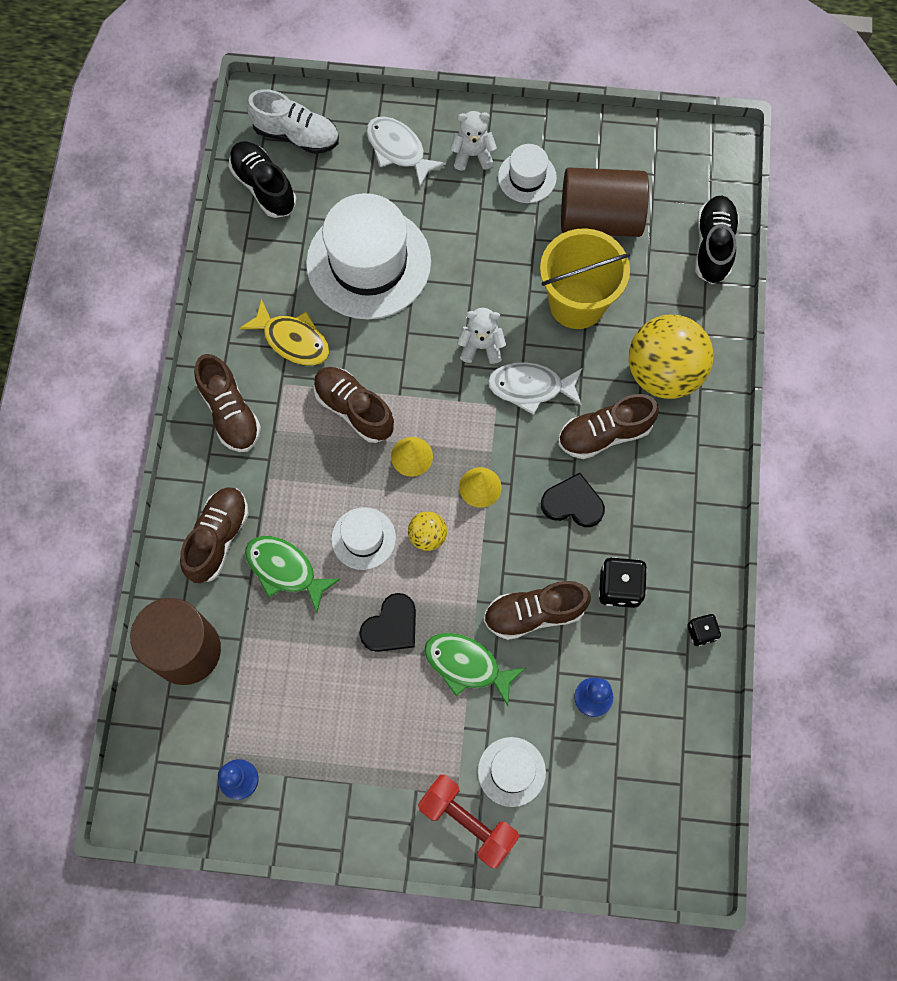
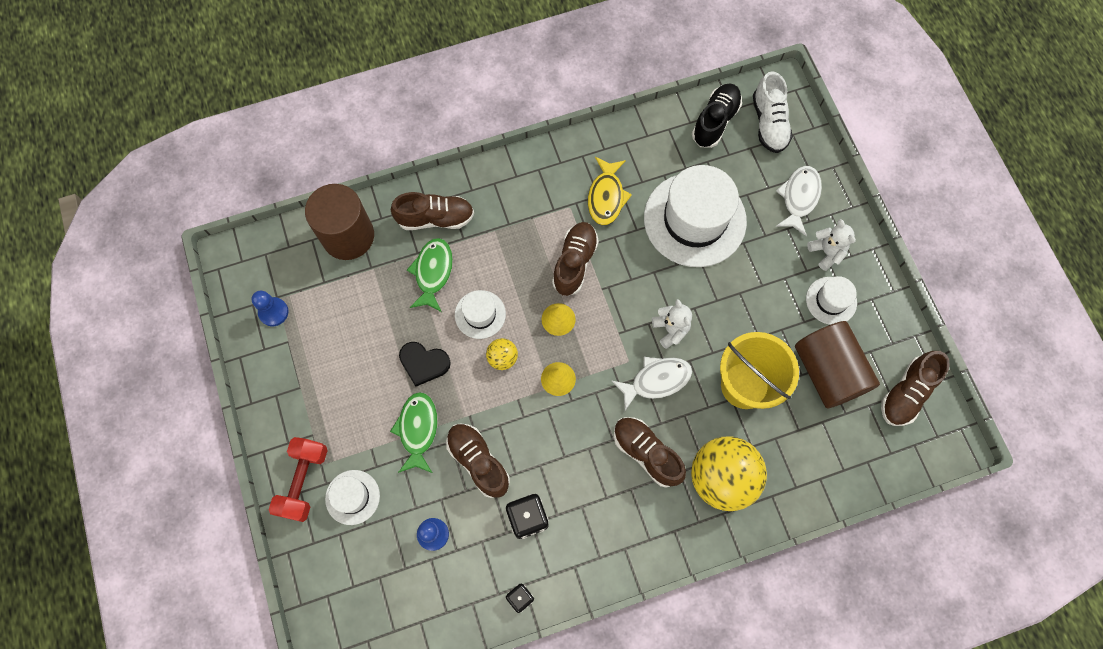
camera: 65 degrees right, 0 degrees up
(230, 412) = (530, 182): brown shoe -> brown shoe (906, 393)
(530, 387) = (656, 380): white fish -> white fish turned 90 degrees clockwise
(573, 503) = (578, 453): black heart -> none
(713, 246) = (854, 472): black shoe -> none

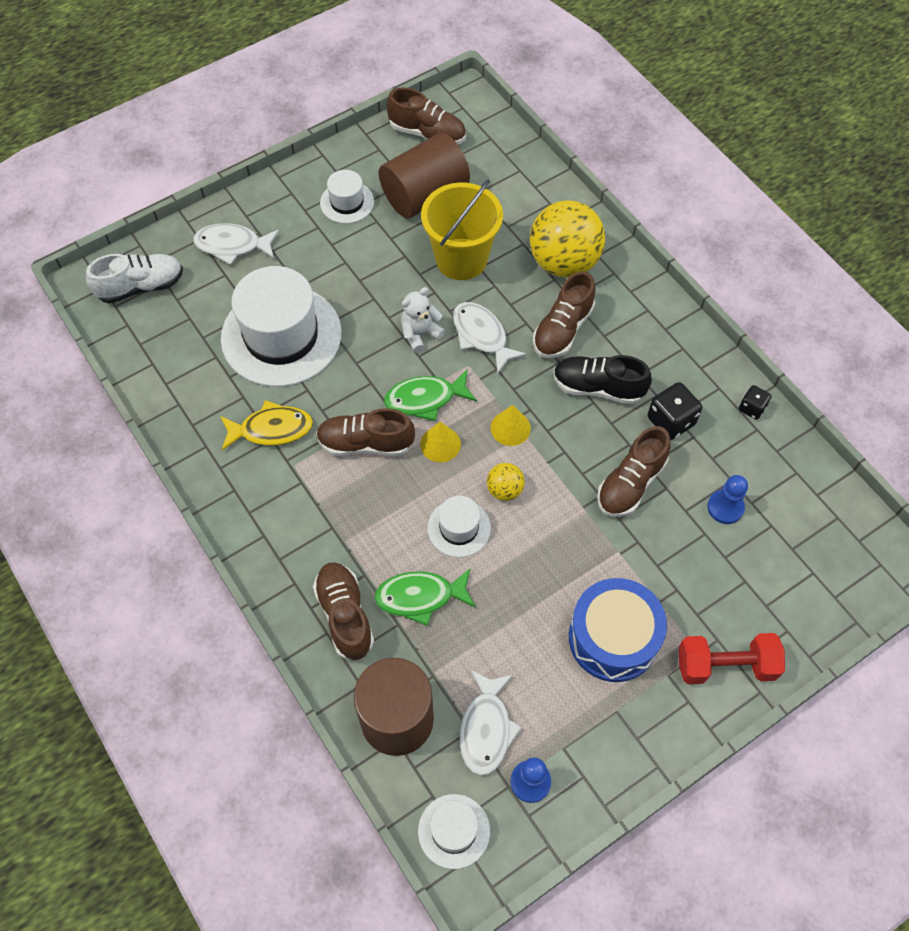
camera: 105 degrees left, 10 degrees down
(320, 293) = (486, 728): none -> white fish
(352, 497) = (720, 604): white hat -> white hat (454, 831)
(354, 403) = (613, 638): none -> blue drum
(418, 430) = (619, 556): green fish -> green fish (425, 399)
(424, 363) = (538, 573): black heart -> none
(715, 121) = (147, 339): black shoe -> black shoe (598, 387)
(826, 252) = (292, 213): white teddy bear -> none

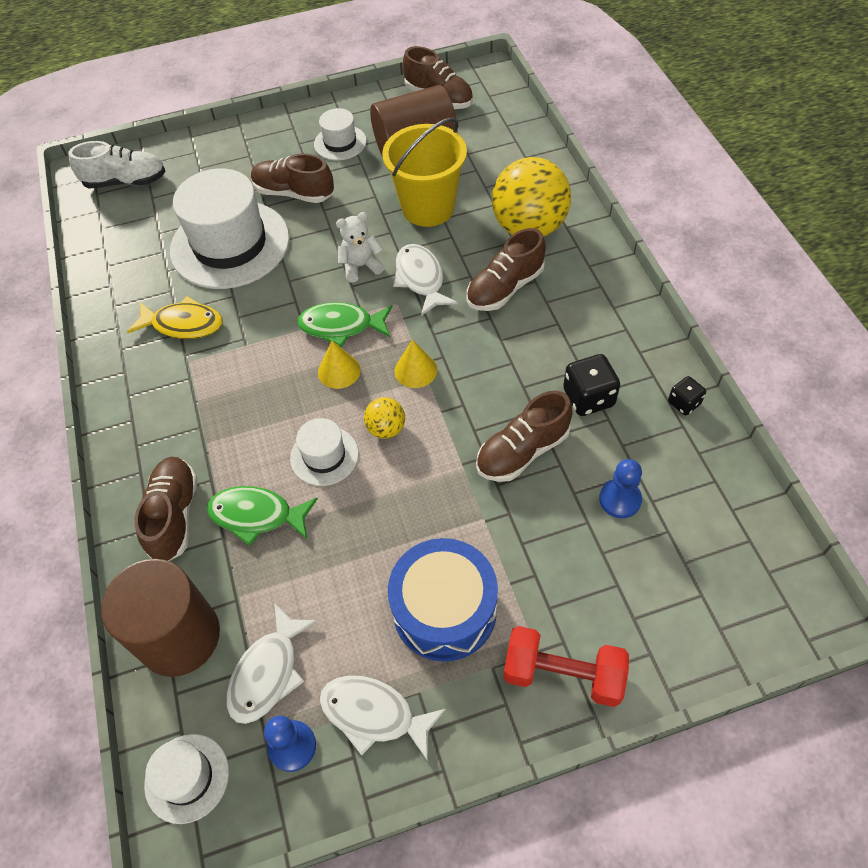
camera: 20 degrees right, 5 degrees down
(232, 245) = (221, 162): white fish -> white fish (374, 714)
(365, 443) = (266, 355): brown shoe -> brown shoe (294, 193)
(598, 387) = (521, 350): black shoe -> none

